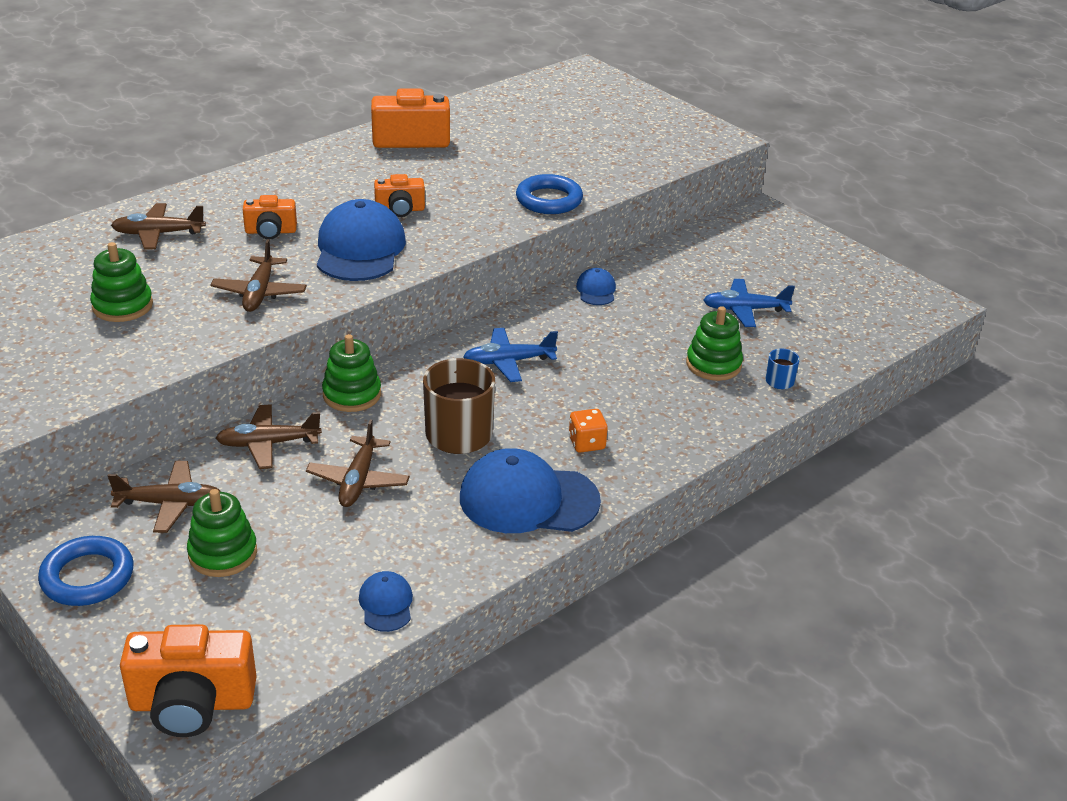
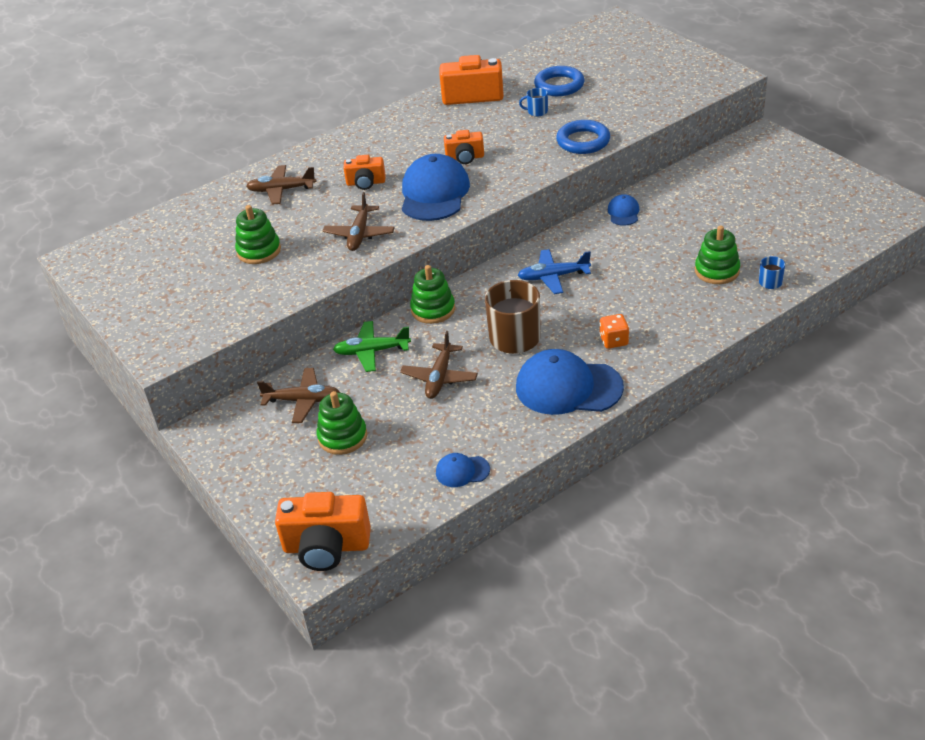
camera: 10 degrees right, 5 degrees up
(87, 576) = (248, 457): blue ring -> blue ring (559, 85)
(268, 444) = (372, 351): brown plane -> green plane
(386, 604) = (462, 471): blue cap -> blue cap turned 90 degrees counterclockwise
(491, 163) = (537, 111): none -> blue mug
(744, 310) = (744, 222): blue plane -> none

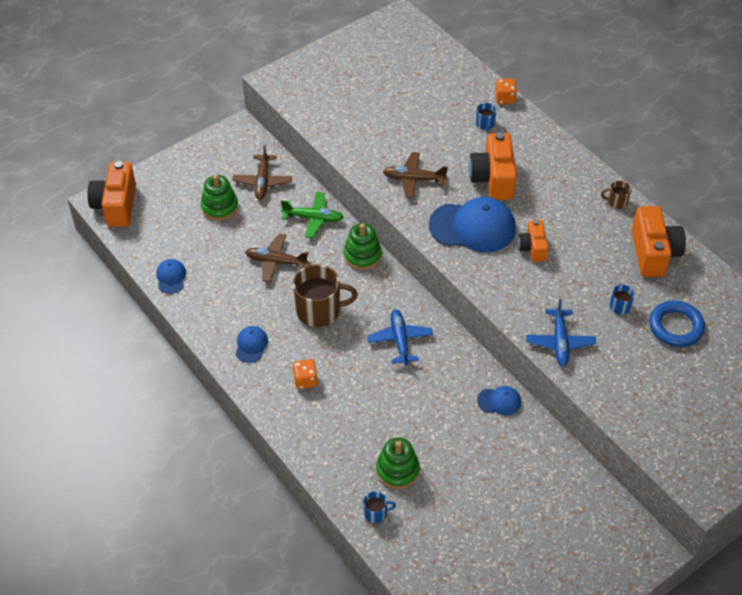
camera: 85 degrees right, 10 degrees up
(244, 179) = (504, 98): none -> orange dice
(259, 251) = (397, 119): green stacking toy -> none
(281, 190) = (485, 124): brown plane -> blue mug
(366, 183) = (493, 179): orange camera -> orange camera, size x1.70
(372, 351) = (313, 218): green plane -> green plane turned 105 degrees clockwise
(406, 113) = (616, 202): none -> brown mug
(568, 387) = (251, 345): blue cap -> blue cap, size x0.48
(583, 141) = (559, 342): blue ring -> blue plane

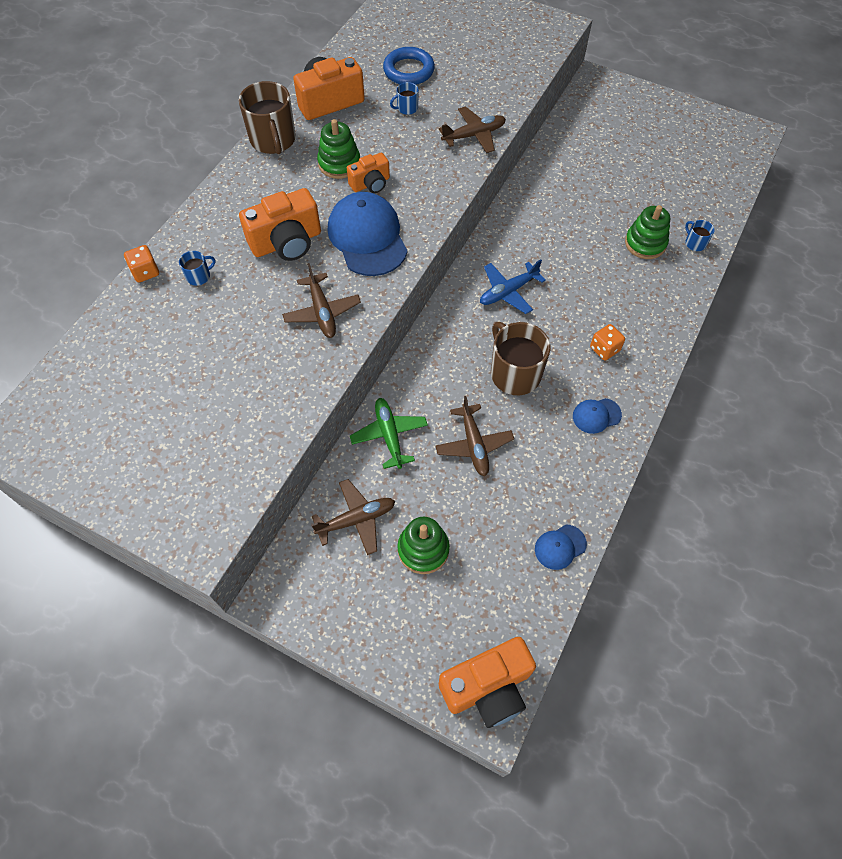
camera: 115 degrees left, 10 degrees up
(362, 255) = (418, 365): green stacking toy -> green stacking toy (339, 163)
(499, 401) = (527, 199): blue cap -> none
(559, 342) = (474, 135): blue plane -> brown plane
(616, 202) = (273, 140): brown mug -> brown mug, size x2.17

